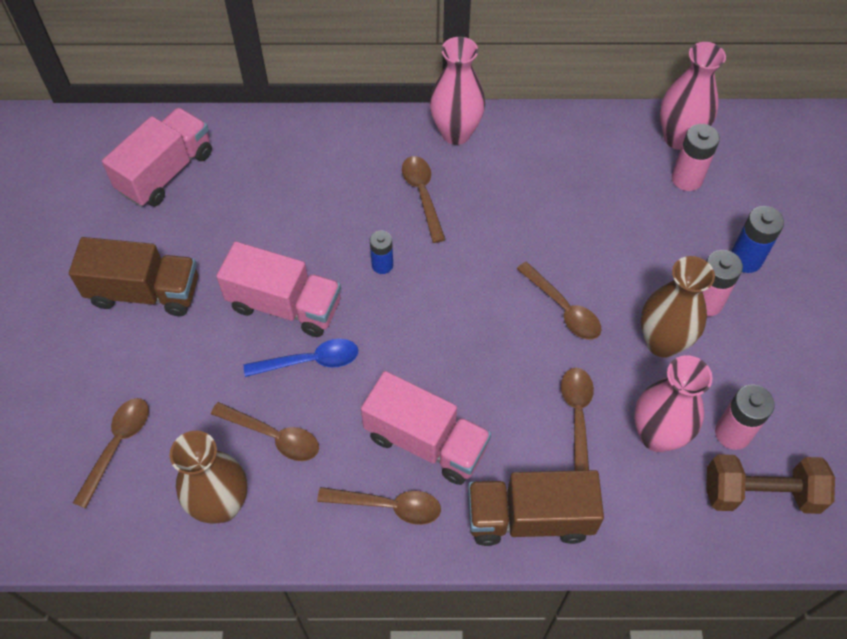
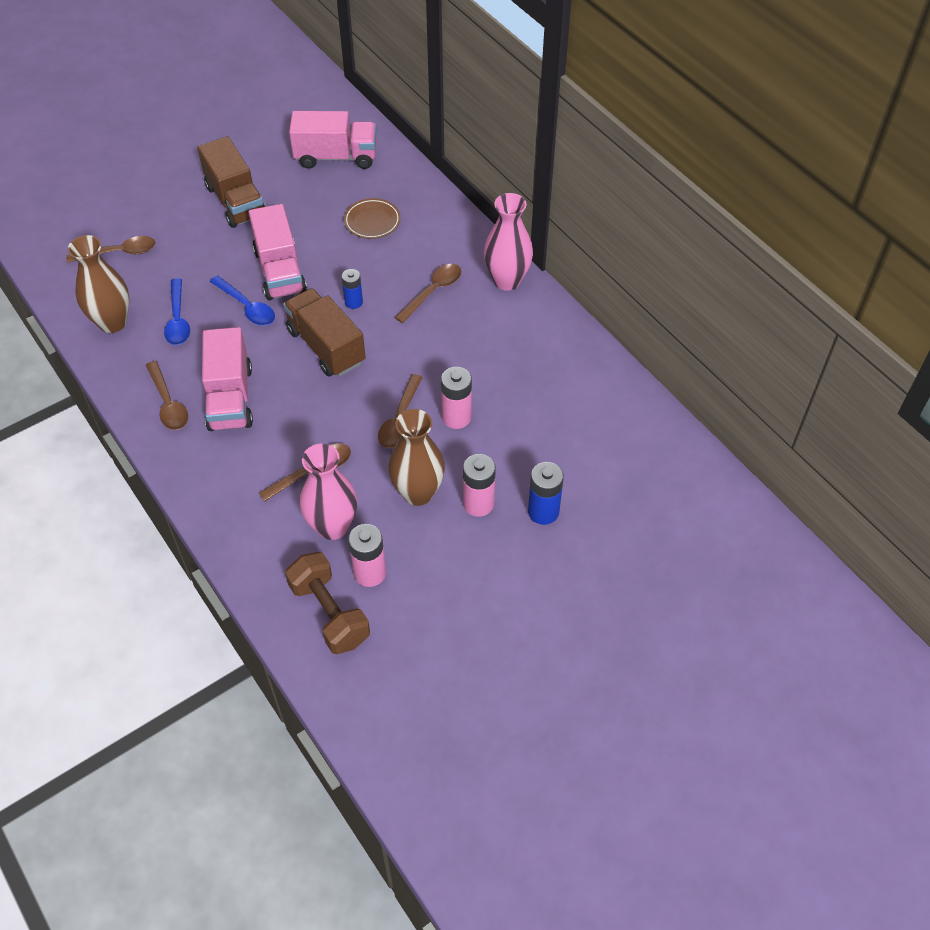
camera: 55 degrees right, 5 degrees down
(273, 436) = (178, 319): brown spoon -> blue spoon
(286, 191) = (372, 221): none -> brown plate
(529, 518) = (212, 483): brown truck -> brown truck (326, 346)
(678, 138) = (630, 413): pink vase -> none
(686, 179) = (591, 438): pink battery -> pink battery (456, 417)

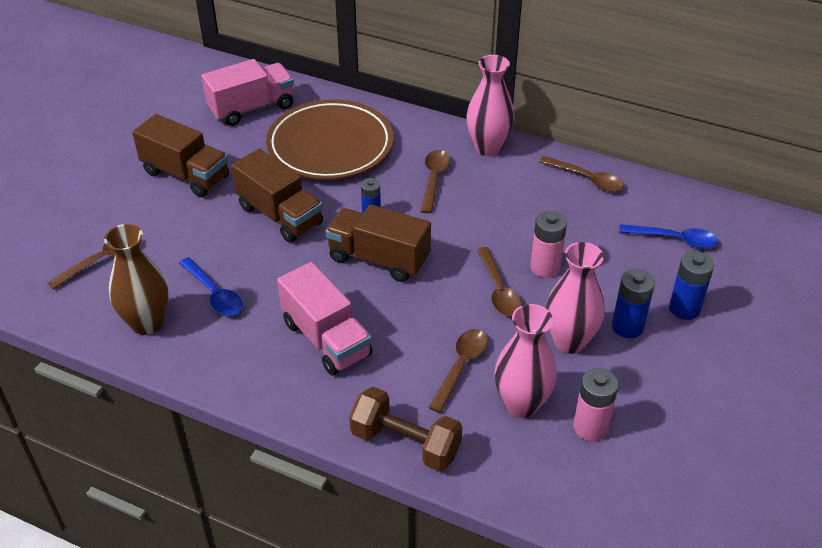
camera: 30 degrees left, 10 degrees down
(168, 403) = (268, 370): brown spoon -> brown spoon (586, 179)
(247, 307) = (274, 256): blue spoon -> blue spoon (674, 239)
(280, 271) = (280, 215): pink truck -> brown truck
(329, 613) = (587, 480): brown dumbbell -> brown dumbbell (405, 443)
(372, 221) = (330, 146): brown plate -> brown plate, size x2.20
(418, 493) = (569, 341): brown vase -> pink vase
(478, 504) = (627, 326): pink battery -> blue battery

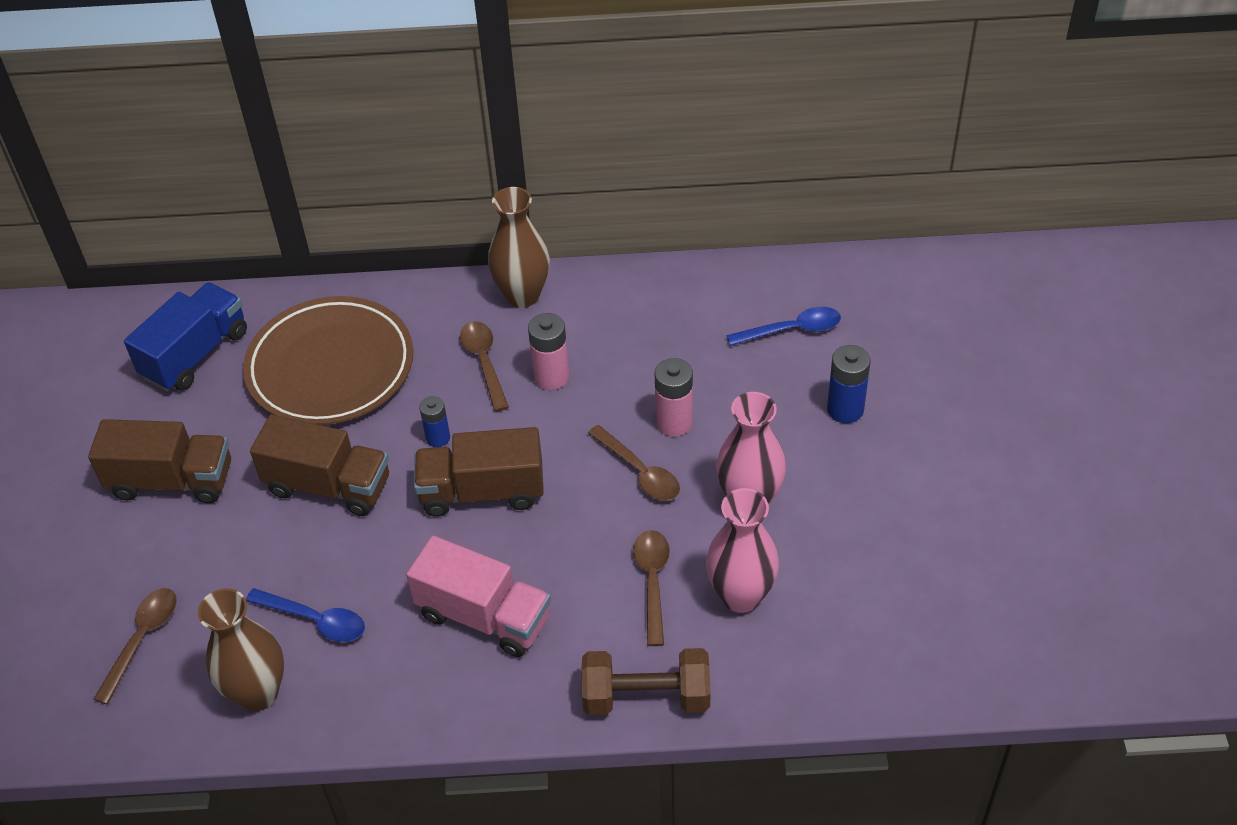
camera: 25 degrees left, 5 degrees up
(252, 108) = (195, 354): pink truck -> blue truck
(488, 148) = (523, 295): pink vase -> brown vase
(586, 179) = (657, 292): brown spoon -> none
(590, 427) = (824, 589): pink battery -> pink battery (551, 377)
(627, 326) = (799, 456): blue battery -> none

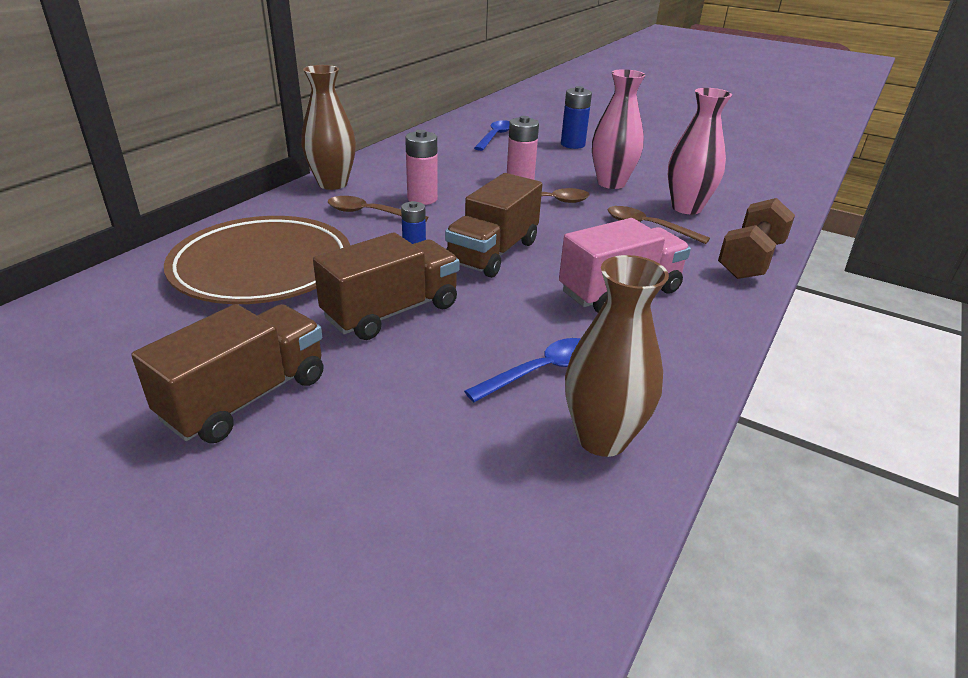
camera: 60 degrees left, 15 degrees down
(142, 639) = (443, 503): brown spoon -> none
(195, 354) = (111, 326): blue truck -> none

